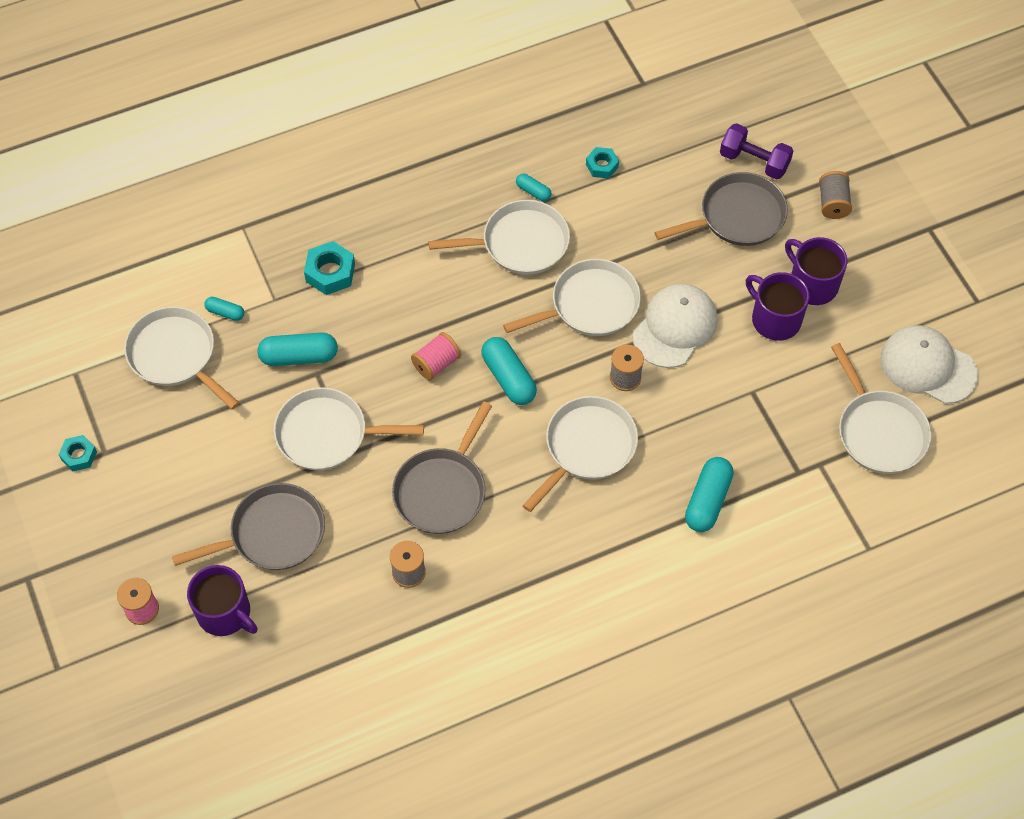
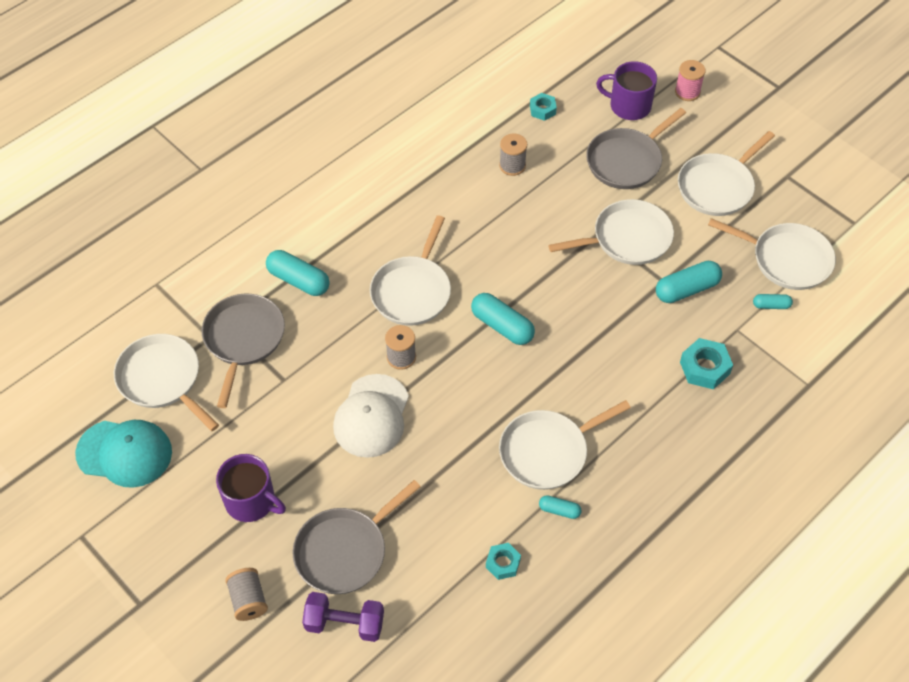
camera: 160 degrees right, 5 degrees down
(79, 455) = (805, 168): turquoise nut -> turquoise nut (542, 110)
(436, 363) = (569, 319): pink spool -> none
(442, 490) = (515, 225): grey pan -> grey pan (243, 339)
(590, 305) = (457, 413): white pan -> white pan (717, 187)
(707, 500) = (298, 280): turquoise capsule -> turquoise capsule turned 60 degrees counterclockwise
(775, 319) = (280, 453): purple mug -> none
(928, 366) = (124, 453): white cap -> turquoise cap

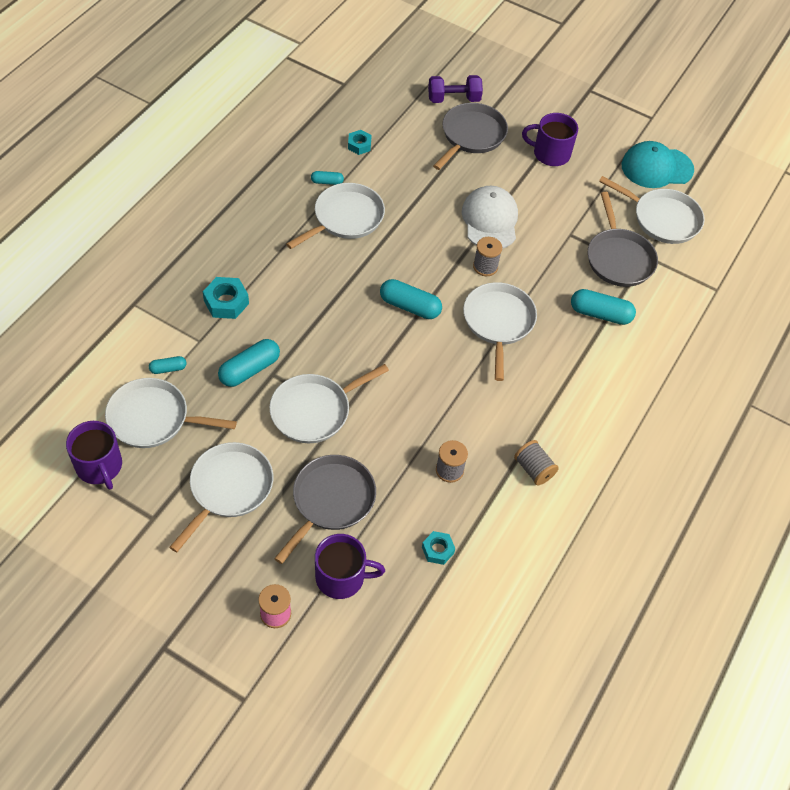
camera: 160 degrees right, 0 degrees up
(248, 600) = (522, 101): grey spool -> grey spool (533, 469)
(837, 226) = (99, 466): none -> purple mug

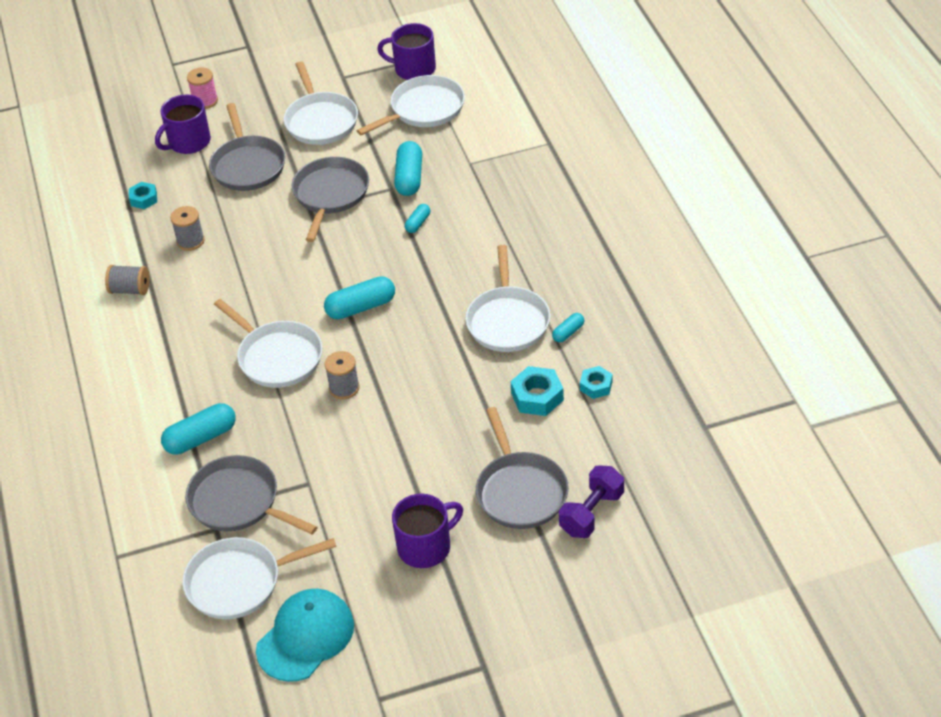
camera: 140 degrees right, 10 degrees down
(168, 369) = (461, 135): turquoise capsule -> turquoise capsule (418, 223)
(226, 302) = (492, 196): turquoise nut -> turquoise nut (537, 397)
(314, 411) = (330, 194): white pan -> grey pan
(490, 220) = (393, 429): white cap -> none

